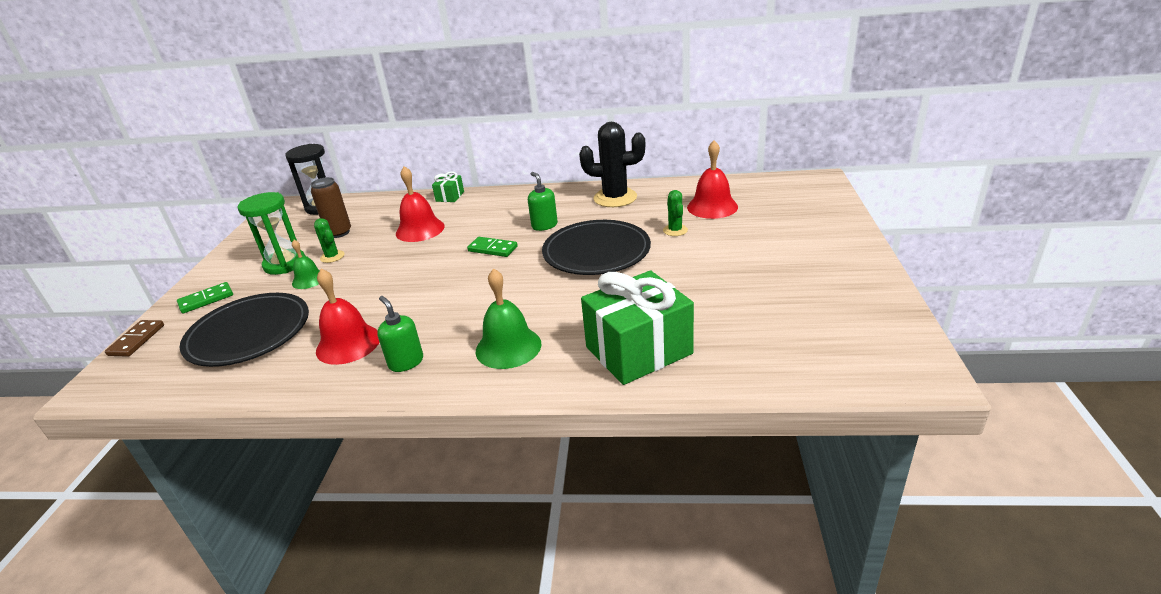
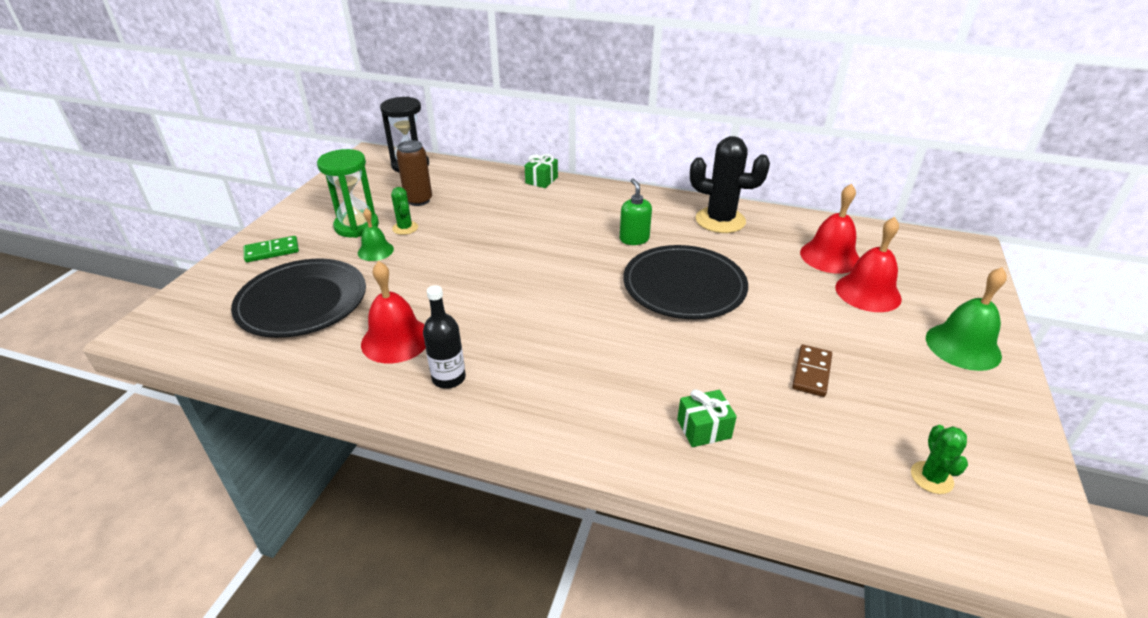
camera: 10 degrees right, 5 degrees up
(136, 340) = (196, 283): brown domino -> brown domino (811, 372)
(406, 362) = (449, 378): green soap dispenser -> black bottle
(420, 230) = (501, 215): red bell -> red bell (868, 292)
(493, 249) = (572, 256): green domino -> none
(508, 347) = (560, 387): green bell -> green bell (963, 346)
(638, 350) = (704, 429): green gift -> green gift, size x0.45
(675, 230) = (780, 278): green cactus -> green cactus (931, 478)

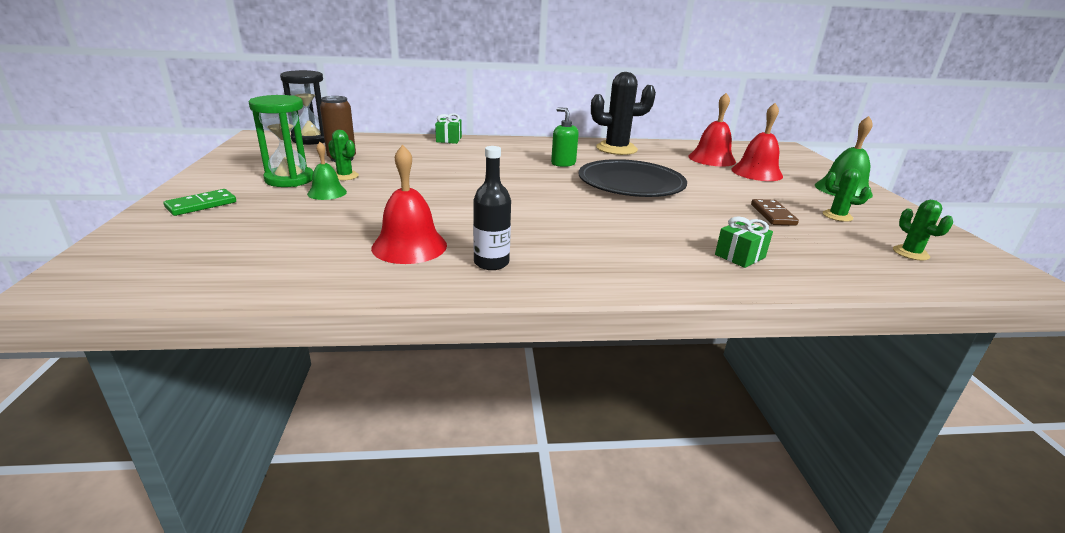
camera: 25 degrees left, 10 degrees down
(302, 302) = (274, 235): black plate -> none
(899, 392) = (837, 216): none -> green cactus

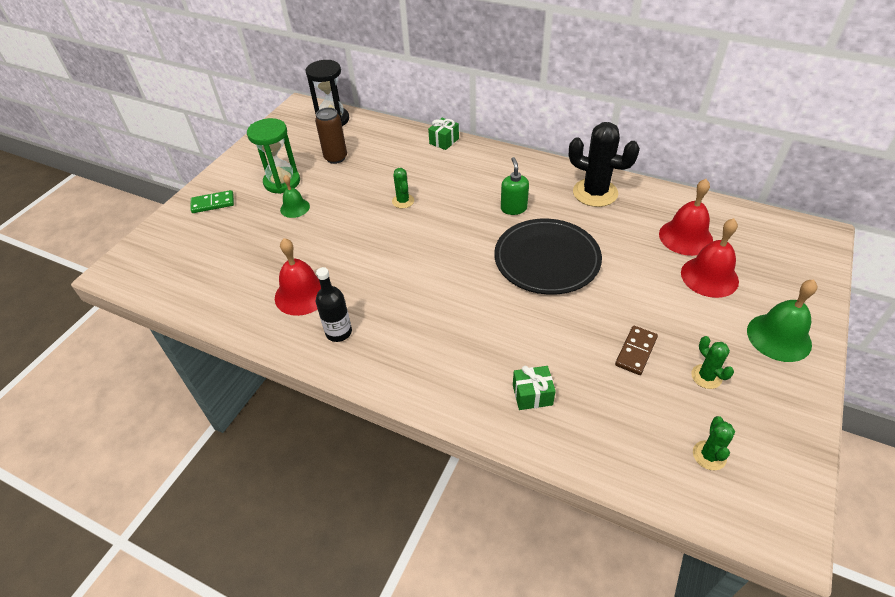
camera: 35 degrees right, 20 degrees up
(345, 176) = (321, 186): green cactus -> green cactus (403, 201)

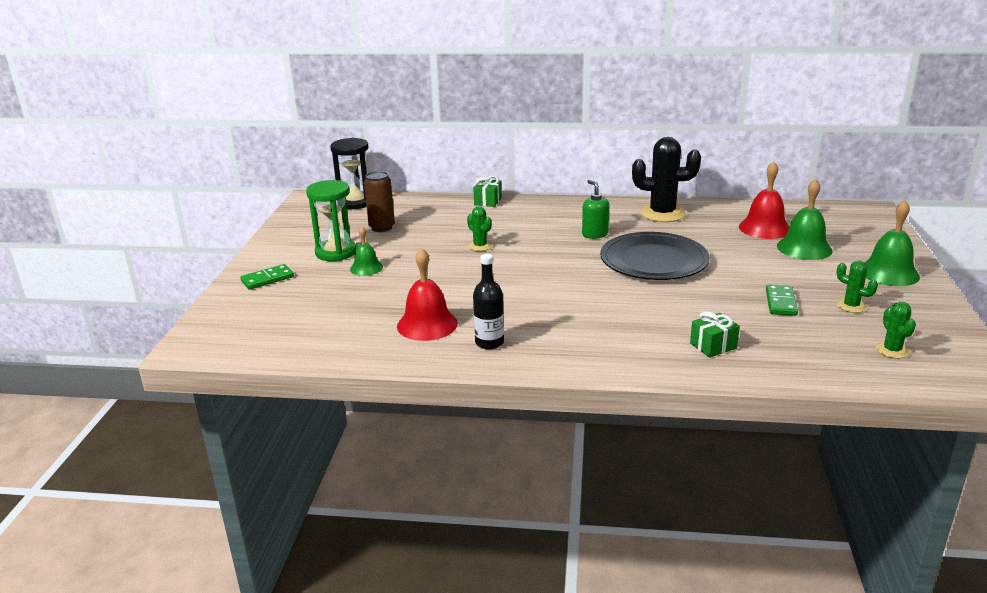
camera: 20 degrees left, 20 degrees down
(635, 351) = (780, 302): brown domino -> green domino
(709, 277) = (804, 248): red bell -> green bell

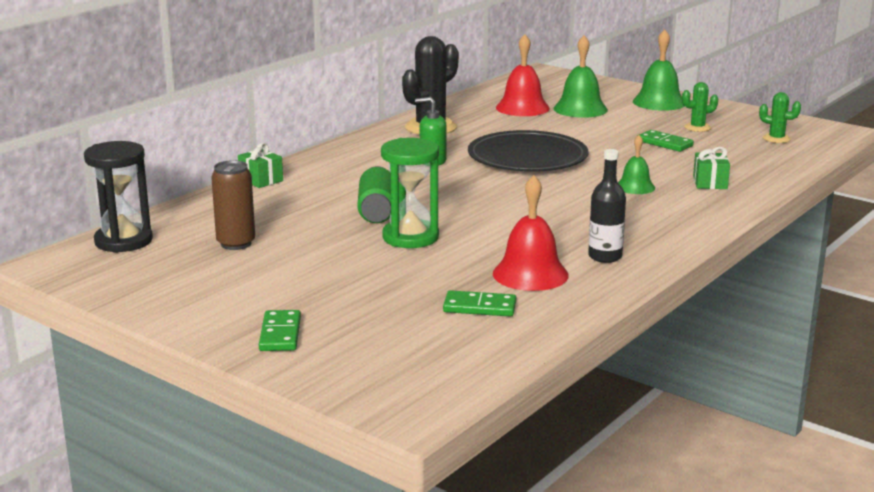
camera: 60 degrees left, 5 degrees down
(336, 252) = (266, 281): green hourglass -> green hourglass (410, 237)
(355, 323) = (479, 307): none -> green domino
(366, 268) = (341, 274): green bell -> green bell (635, 187)
(480, 246) = (377, 211): green cactus -> green can

